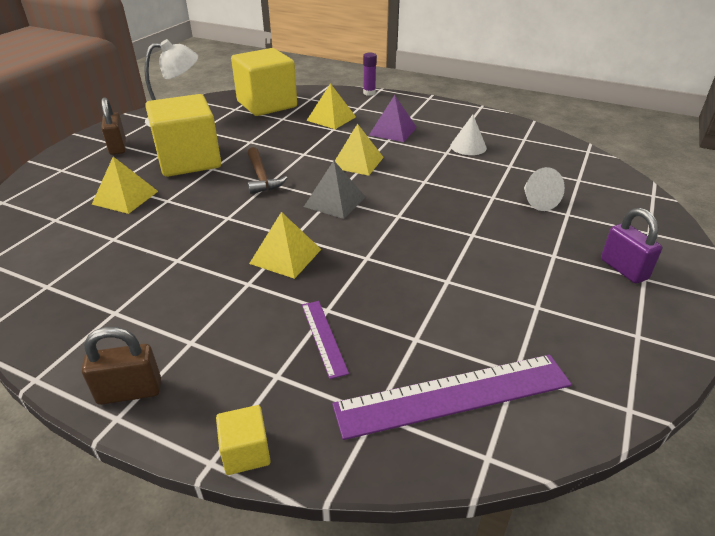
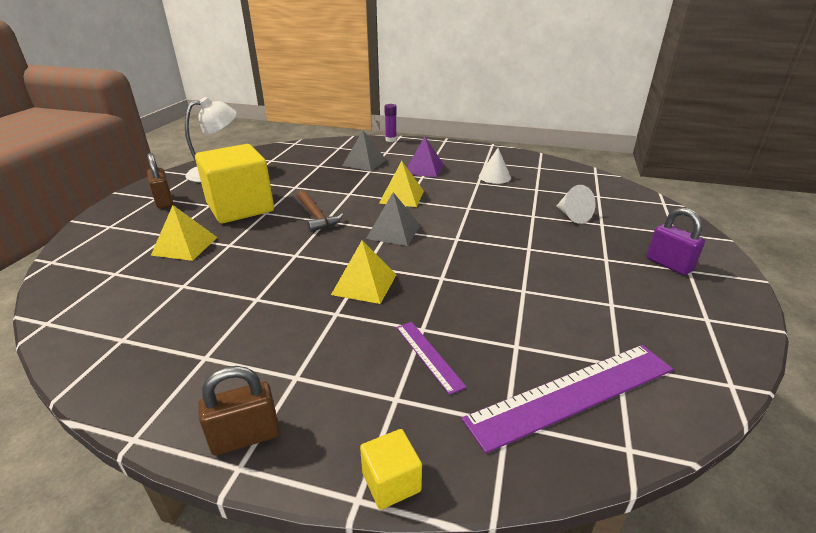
camera: 10 degrees left, 5 degrees down
(267, 104) = (300, 155): yellow cube -> none
(331, 118) = (364, 162): yellow pyramid -> grey pyramid

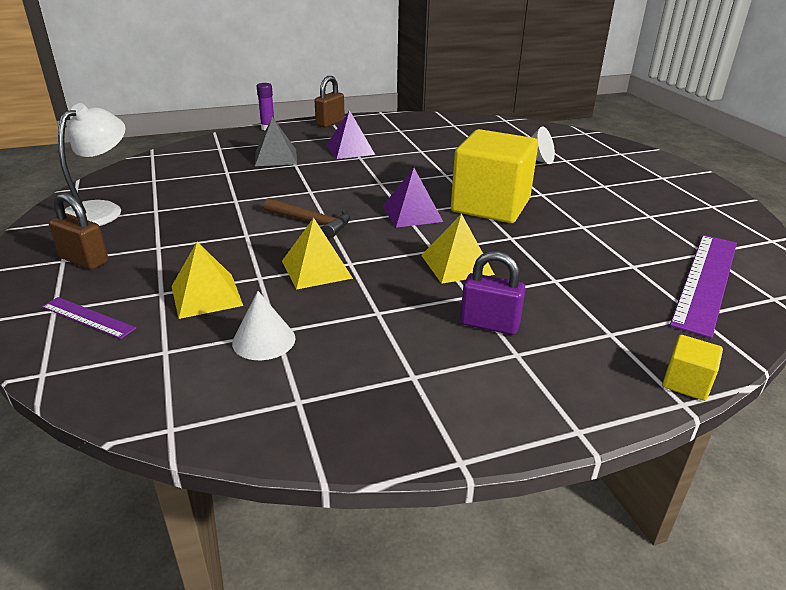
camera: 35 degrees left, 0 degrees up
(240, 207) = (205, 238): yellow cube -> yellow cube (490, 206)
(245, 437) = (549, 410): brown padlock -> brown padlock (330, 123)
(393, 231) = (412, 213): grey pyramid -> purple pyramid
(401, 197) = (369, 181): yellow pyramid -> yellow pyramid (316, 269)
(428, 355) = (588, 296): purple ruler -> purple ruler (88, 317)
(494, 177) = (428, 142): white cone -> white cone (264, 340)
(668, 264) = (646, 177): purple padlock -> purple padlock (489, 324)

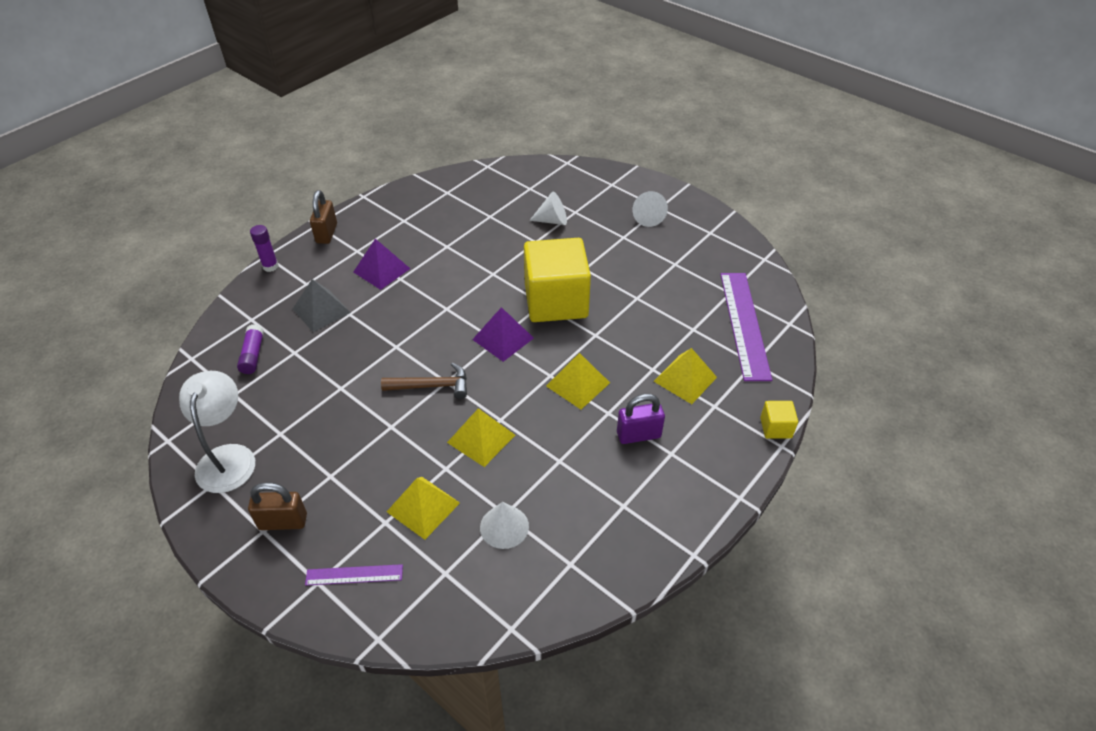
camera: 30 degrees left, 15 degrees up
(195, 165) = (253, 355): none -> purple glue stick
(589, 300) = (685, 379): none -> yellow pyramid
(643, 180) = (647, 217): none -> white cone

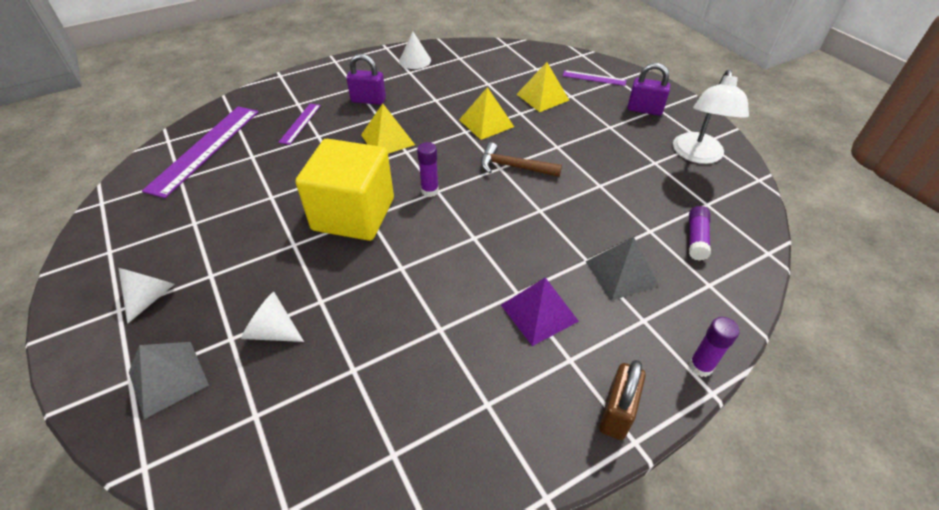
camera: 160 degrees left, 0 degrees up
(283, 522) = (644, 110): brown padlock -> purple padlock
(503, 338) = (430, 191): purple pyramid -> purple glue stick
(504, 526) = (491, 78): white cone -> white cone (415, 60)
(591, 189) = (168, 378): none -> grey pyramid
(685, 379) = (300, 123): yellow pyramid -> purple ruler
(775, 428) = (271, 84): yellow cube -> none

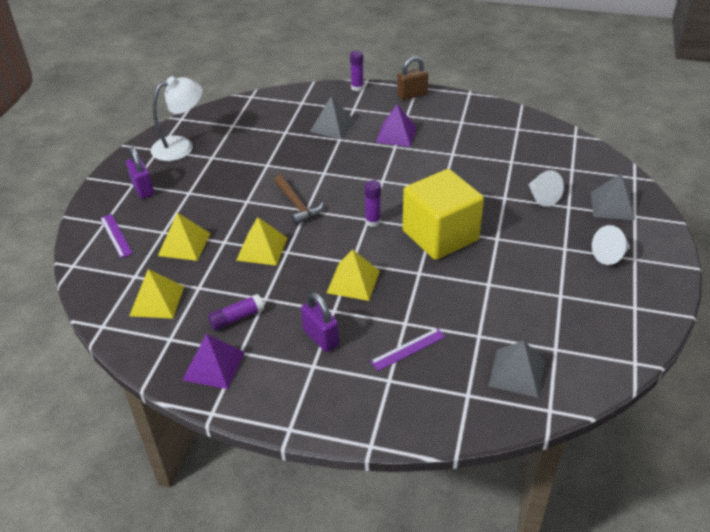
camera: 135 degrees left, 5 degrees down
(205, 149) = (517, 373): purple ruler -> grey pyramid
(415, 60) = (213, 366): white cone -> purple pyramid
(499, 66) = (157, 301): none -> yellow pyramid
(696, 238) = (270, 117): purple glue stick -> purple glue stick (236, 318)

